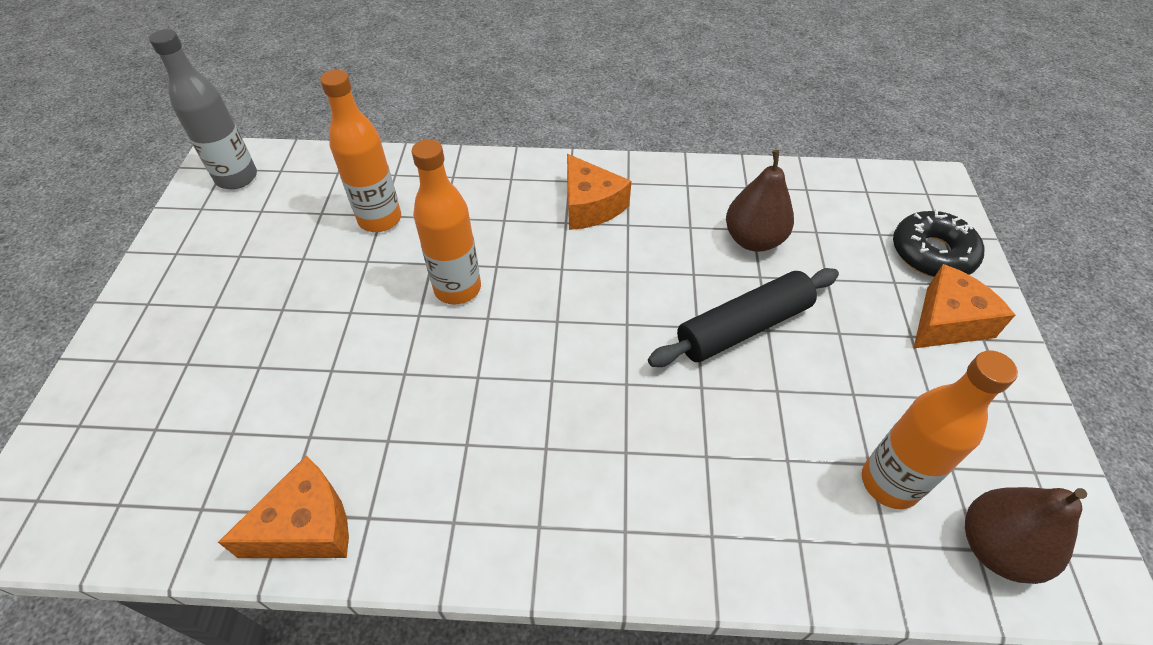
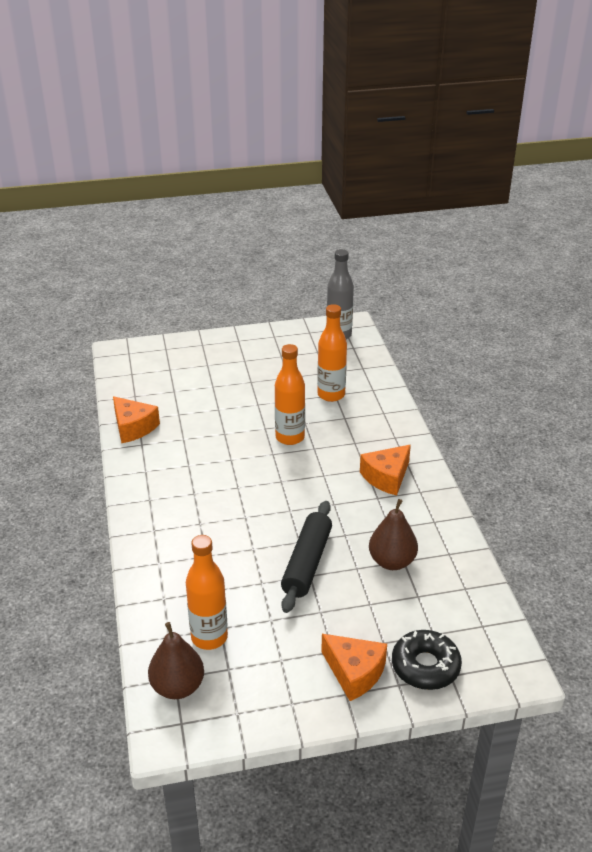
camera: 75 degrees right, 15 degrees down
(743, 327) = (307, 563): black rolling pin -> black rolling pin turned 60 degrees clockwise

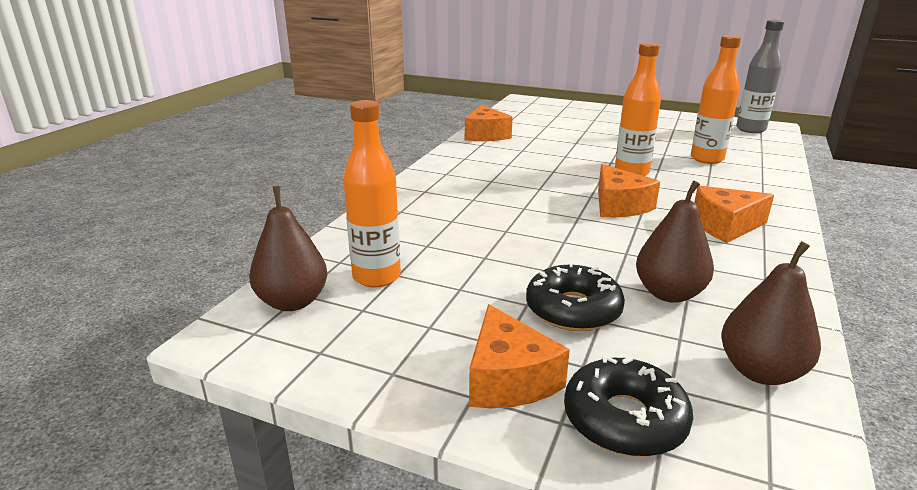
camera: 35 degrees right, 10 degrees down
(307, 563) = (554, 259): black rolling pin -> none
(308, 484) = (619, 206): none -> orange cheese
(349, 603) = (573, 309): none -> black donut
(467, 600) = (760, 371): none -> brown pear

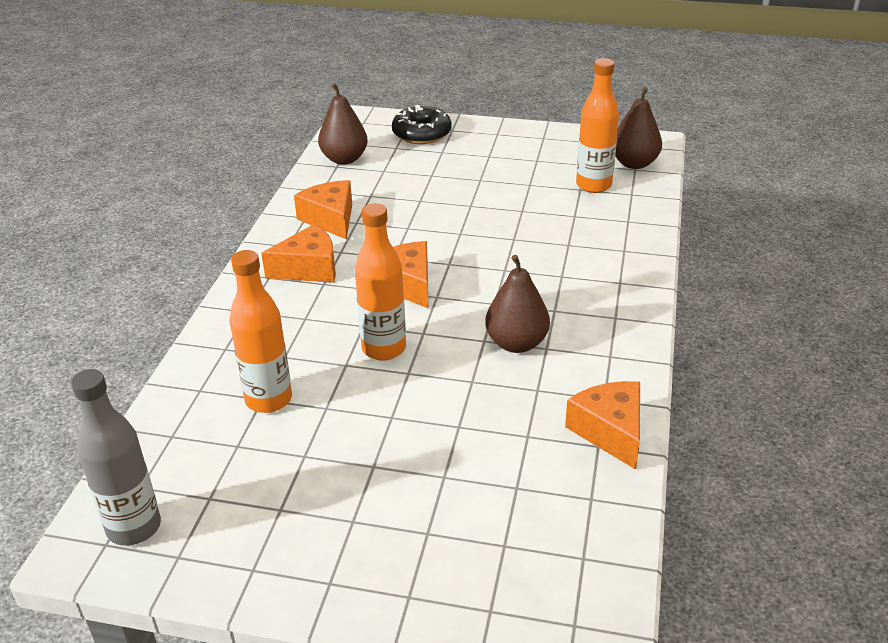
camera: 170 degrees right, 10 degrees up
(508, 379) = (481, 142): orange cheese -> orange cheese (330, 219)
(573, 309) = (449, 179): black donut -> none
(669, 293) = (382, 197): brown pear -> brown pear (516, 343)

